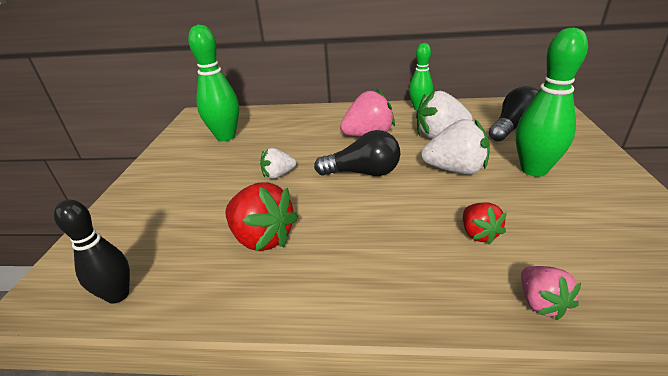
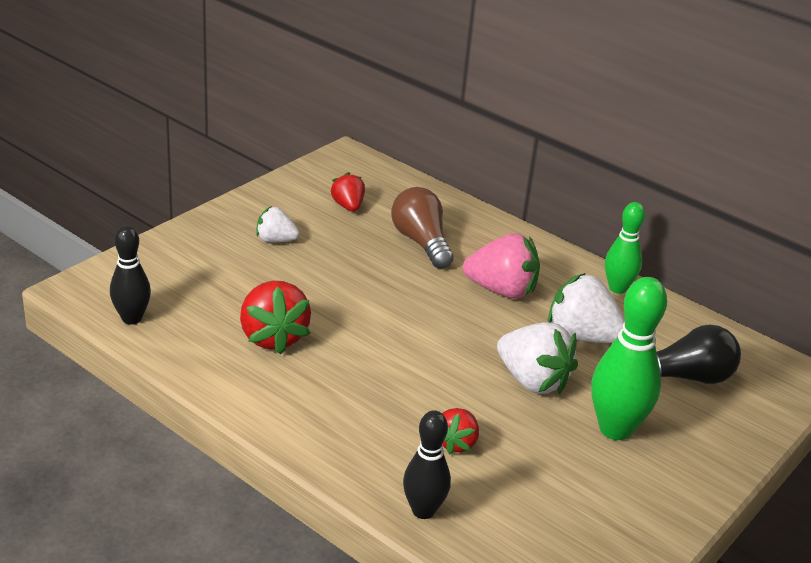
camera: 30 degrees right, 0 degrees up
(226, 136) = (348, 206): green bowling pin -> red strawberry
(278, 175) = (351, 284): white strawberry -> white strawberry (275, 240)
(292, 134) = (421, 242): none -> brown light bulb
(363, 172) = (435, 329): black light bulb -> none
(541, 303) = (423, 510): pink strawberry -> black bowling pin

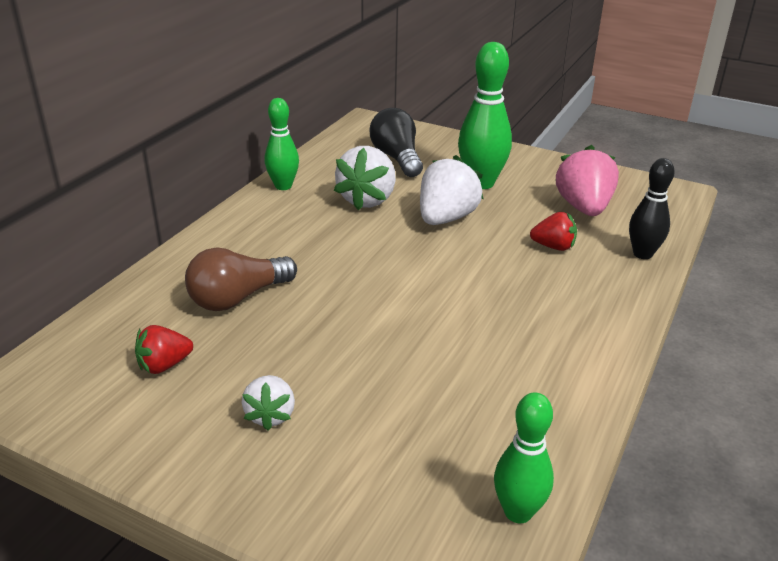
camera: 100 degrees left, 0 degrees up
(132, 318) = (518, 512): black bowling pin -> green bowling pin
(273, 337) = (478, 375): red strawberry -> none
(501, 290) = (313, 242): pink strawberry -> pink strawberry (583, 208)

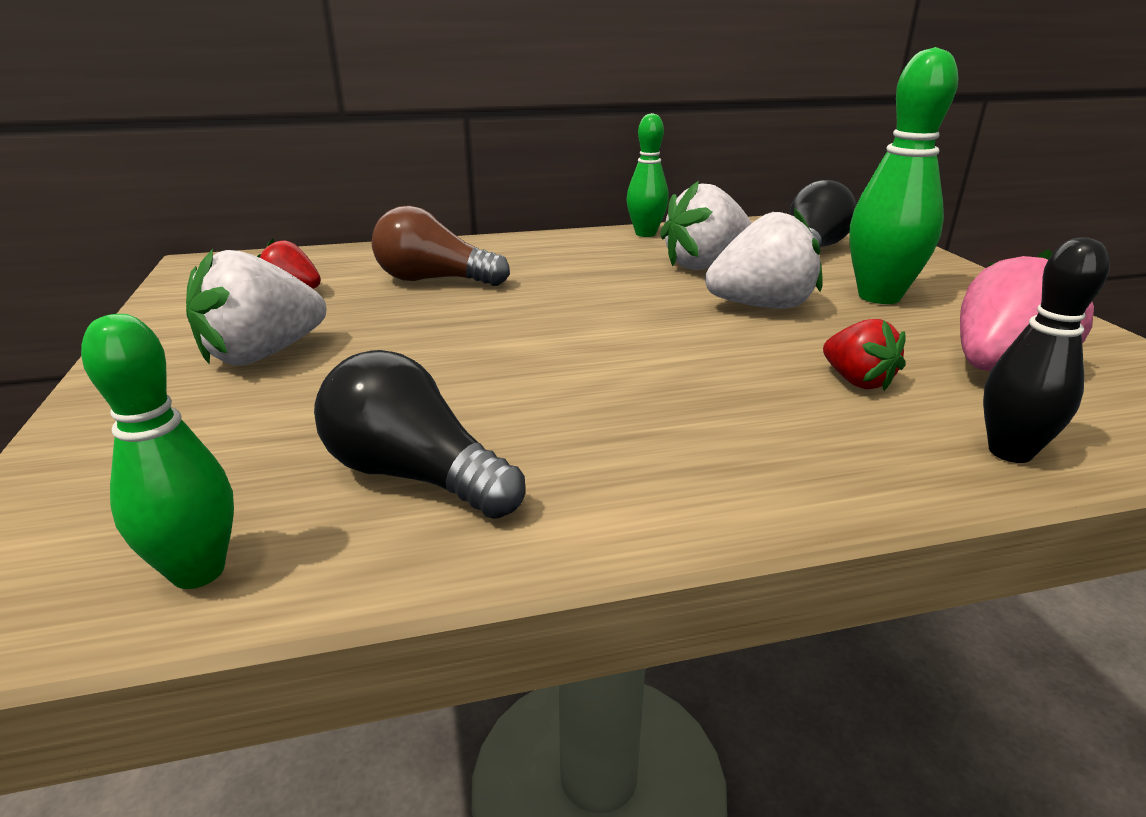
camera: 50 degrees right, 5 degrees down
(270, 415) = (263, 354): white strawberry -> white strawberry, size x1.71
(499, 412) = (414, 475): none -> black light bulb

